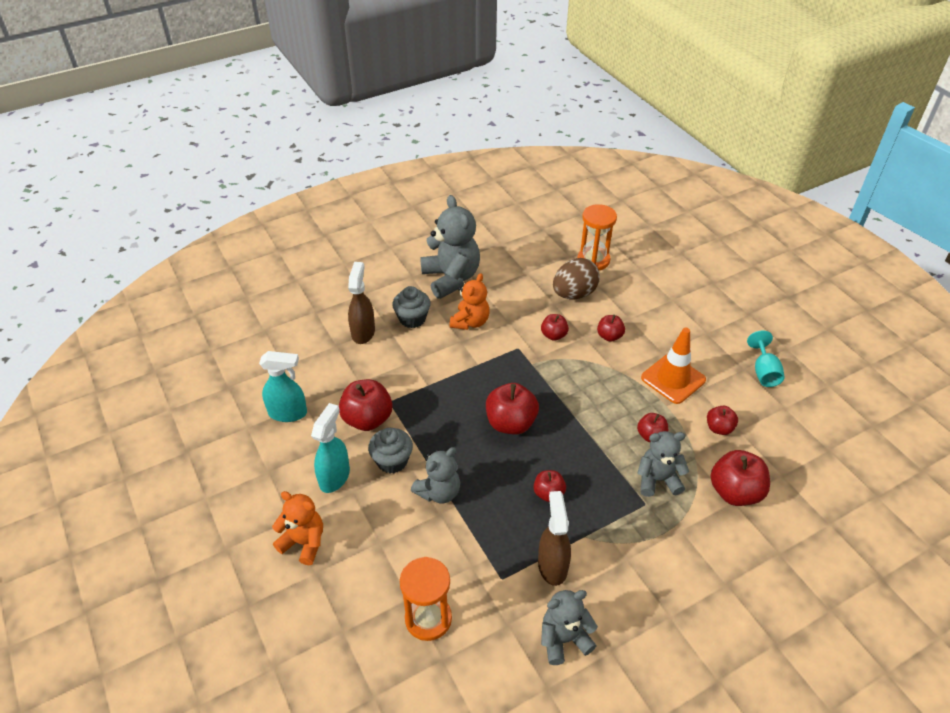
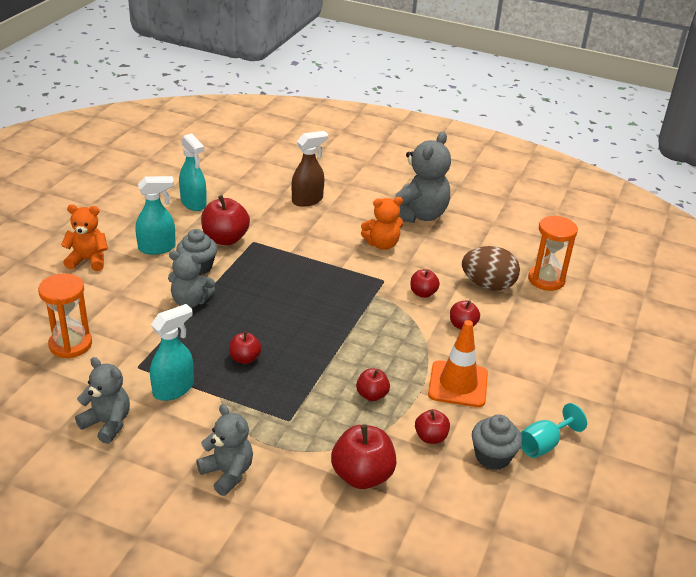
camera: 50 degrees right, 10 degrees down
(304, 542) = (88, 260): orange teddy bear -> orange teddy bear turned 75 degrees counterclockwise
(412, 318) = (349, 216): grey cupcake -> grey cupcake (492, 456)
(511, 423) = (297, 309): red apple -> none
(552, 565) = (174, 389): brown spray bottle -> turquoise spray bottle
(658, 480) = (324, 418): grey teddy bear -> grey teddy bear (227, 473)

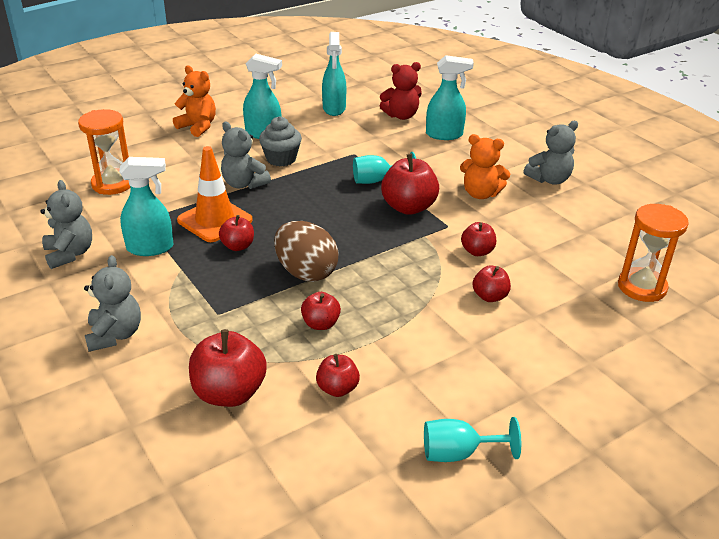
camera: 35 degrees right, 0 degrees up
(225, 239) = (330, 144): red apple -> red apple (408, 207)
(256, 193) = (401, 116): none -> red teddy bear
(295, 260) = (377, 180): none -> turquoise goblet
(307, 200) = (444, 135): brown spray bottle -> turquoise spray bottle
(418, 215) = (549, 179): grey teddy bear -> grey teddy bear, size x0.62
(458, 384) = (423, 350): orange traffic cone -> orange traffic cone (215, 220)
(488, 285) = (561, 268): brown egg -> brown egg (306, 272)
(492, 456) = (384, 438): grey cupcake -> none

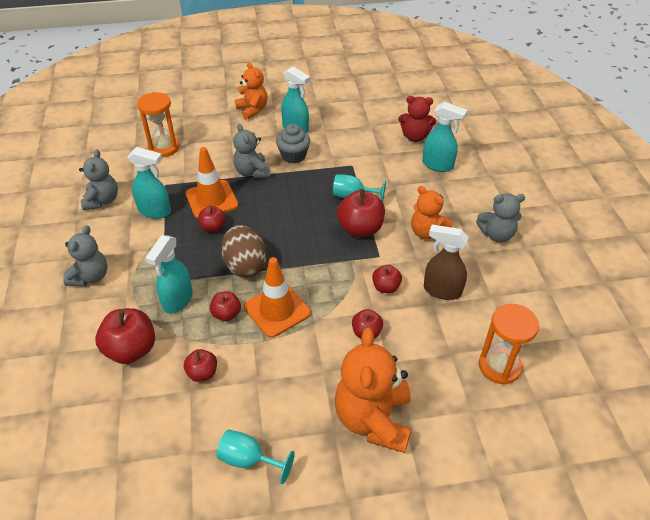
camera: 25 degrees right, 10 degrees up
(334, 109) = (365, 117): turquoise spray bottle -> turquoise spray bottle (177, 300)
(376, 303) = (277, 310): none -> orange traffic cone
(535, 239) = (441, 290): none -> brown spray bottle
(559, 371) = (373, 419): none -> orange teddy bear

